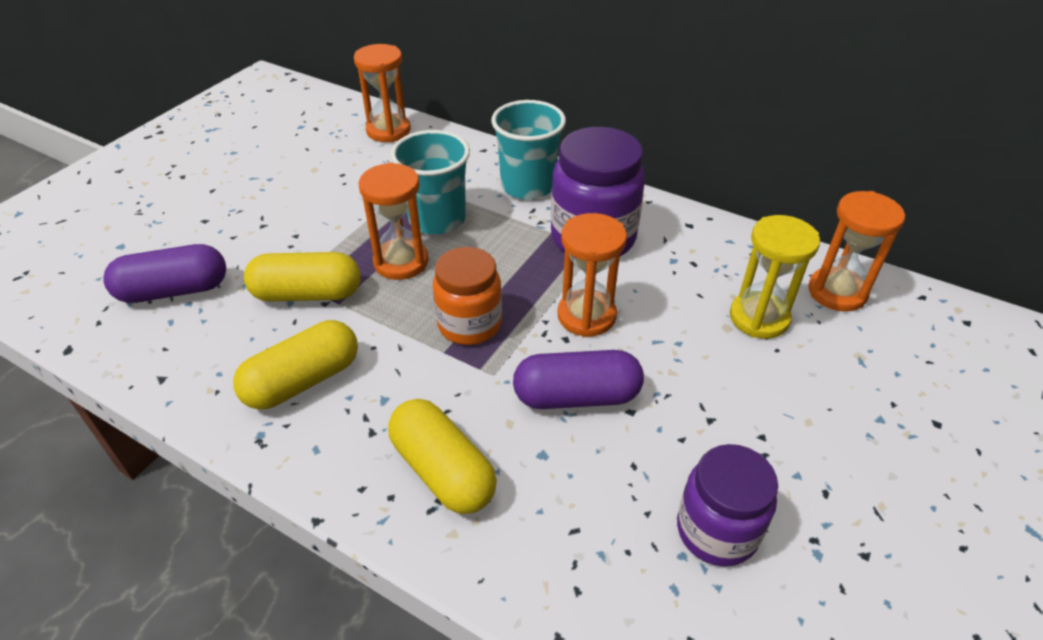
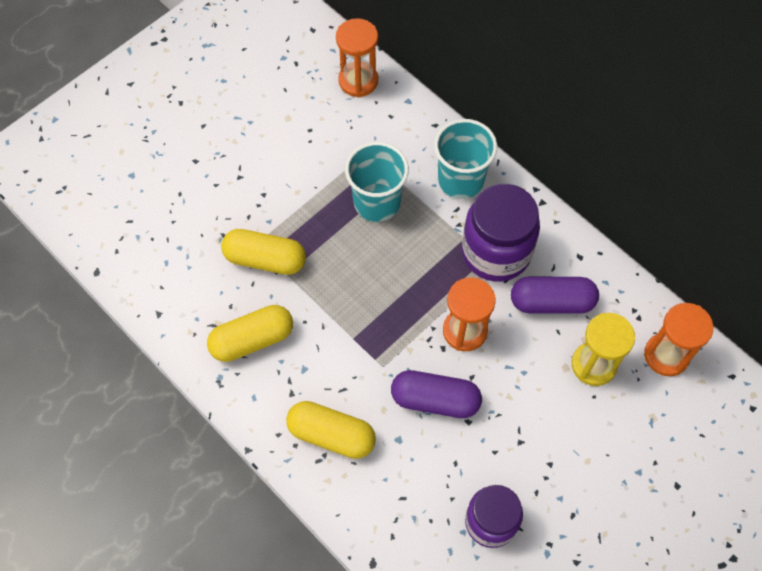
camera: 15 degrees right, 20 degrees up
(174, 290) = (170, 232): purple capsule -> purple capsule (552, 302)
(401, 262) = (339, 243): orange hourglass -> none
(443, 470) = (331, 435): yellow capsule -> yellow capsule turned 45 degrees counterclockwise
(469, 324) = (377, 318): orange jar -> none

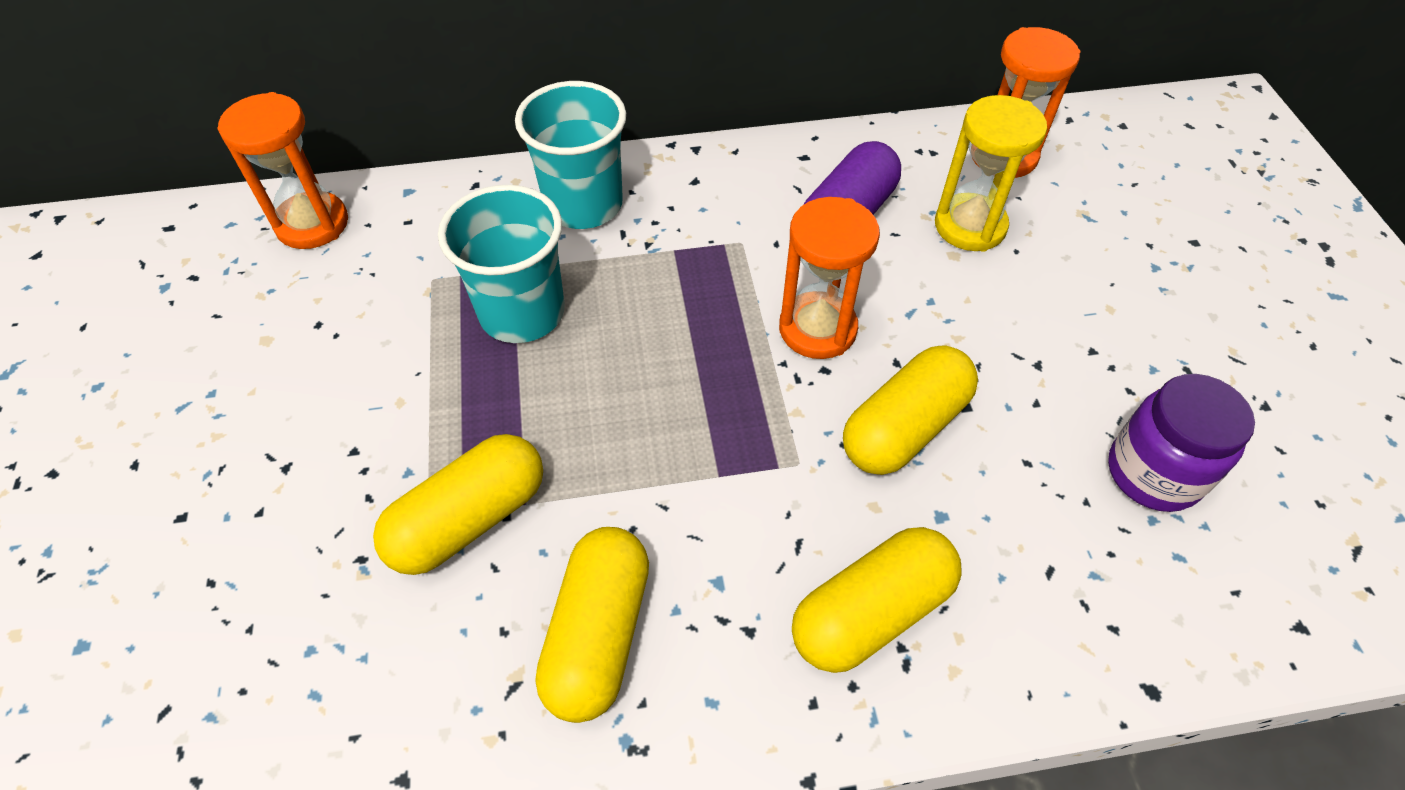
camera: 55 degrees left, 10 degrees down
(435, 400) = (904, 427): purple capsule -> yellow capsule
(496, 252) = (725, 230): purple jar -> none

